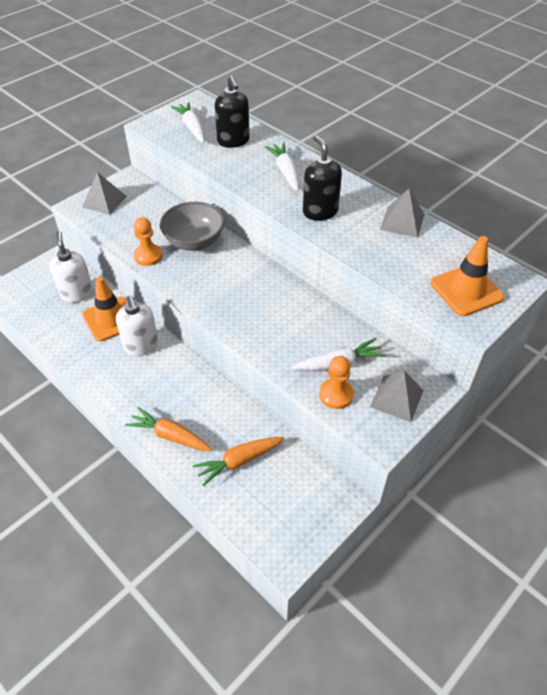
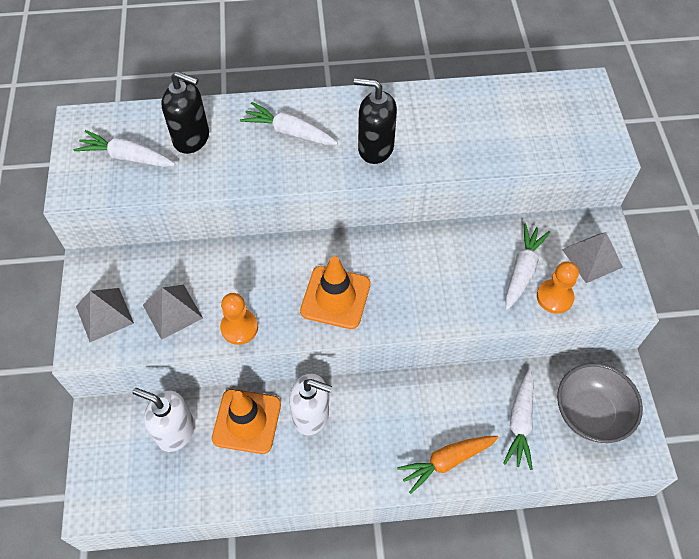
camera: 50 degrees left, 10 degrees up
(194, 241) = (259, 273): grey bowl -> grey bowl (590, 413)
(239, 461) = (520, 422): orange carrot -> white carrot
(402, 222) = (447, 102): grey pyramid -> grey pyramid (172, 311)
(466, 290) = (568, 125): orange traffic cone -> orange traffic cone (335, 297)

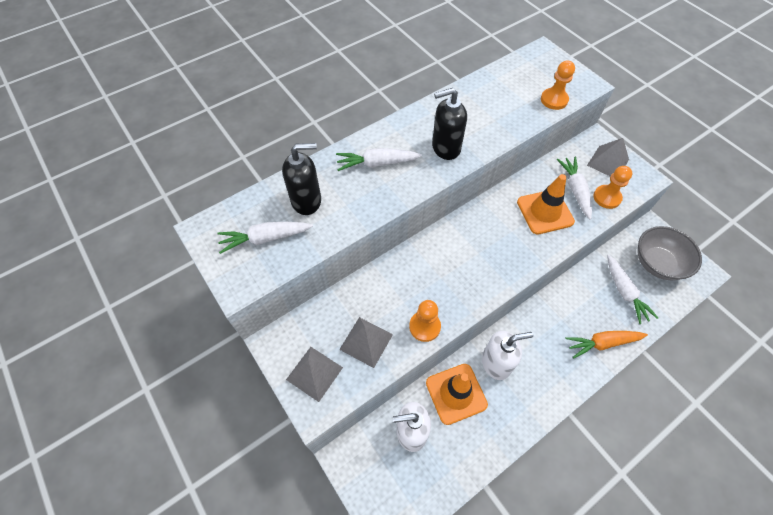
camera: 30 degrees left, 0 degrees up
(335, 297) = (474, 269): orange traffic cone -> orange traffic cone (545, 212)
(446, 461) = (602, 343): orange carrot -> orange carrot turned 45 degrees clockwise
(547, 149) = (554, 100): none -> orange pawn

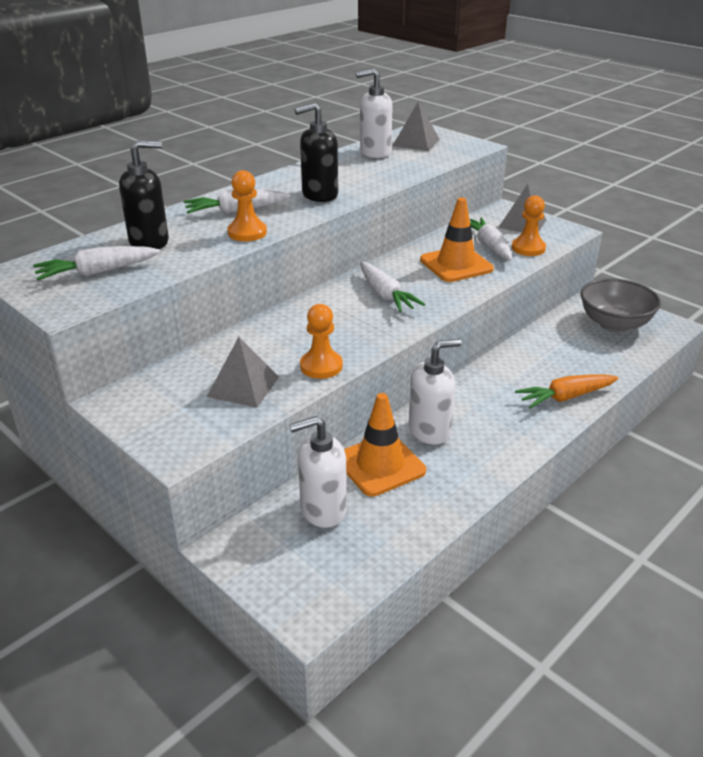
camera: 10 degrees left, 25 degrees down
(314, 373) = (174, 421): grey pyramid -> grey pyramid (416, 142)
(499, 85) = (374, 152): none -> white soap dispenser
(554, 100) = (440, 157): orange pawn -> orange pawn (247, 233)
(624, 292) = (580, 351): white carrot -> white carrot (385, 295)

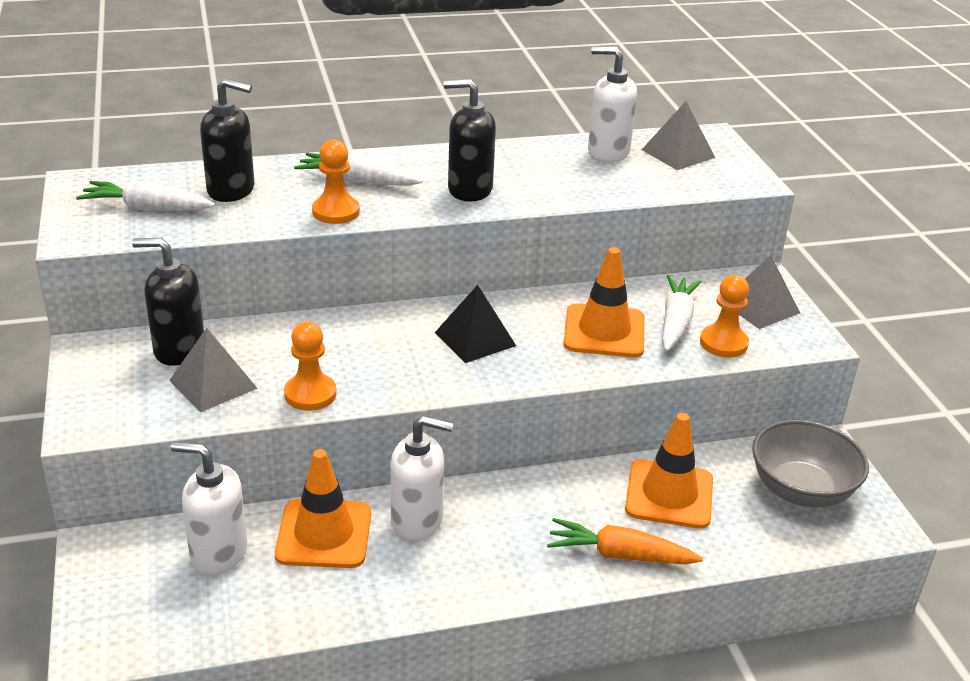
camera: 30 degrees right, 0 degrees up
(188, 374) = (179, 349): none -> black soap dispenser
(385, 295) = (475, 339): white carrot -> black pyramid
(552, 354) = (669, 494): none -> orange traffic cone

